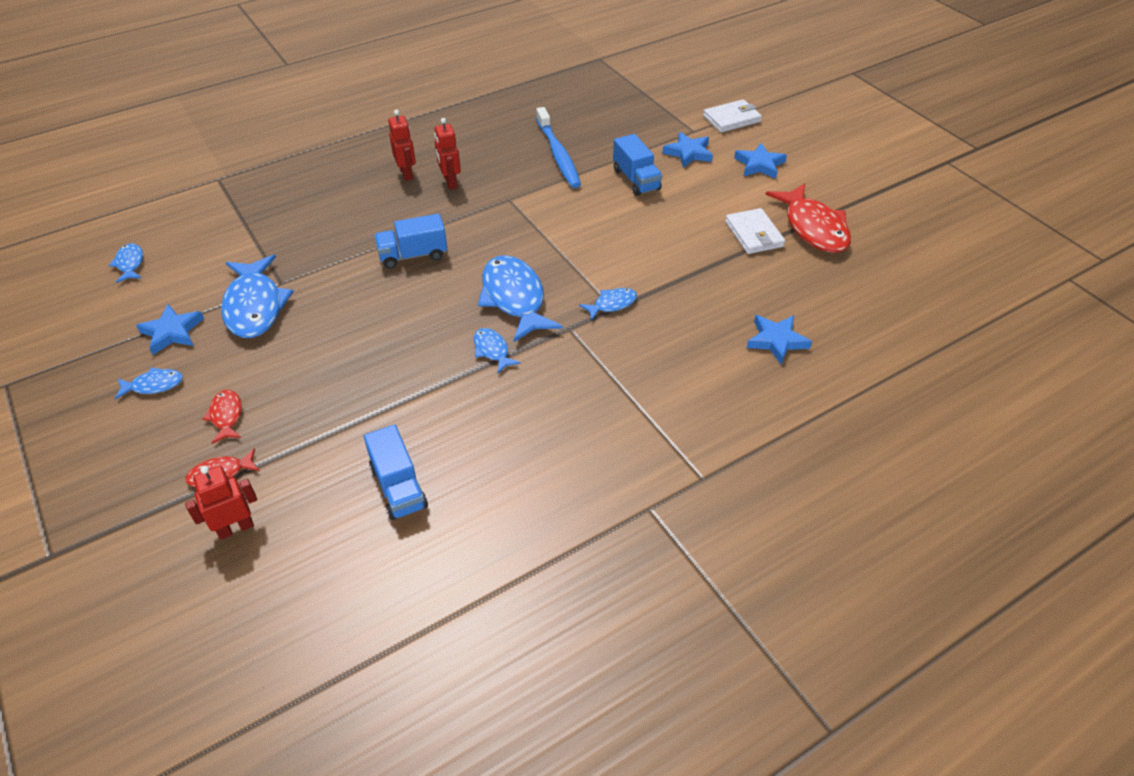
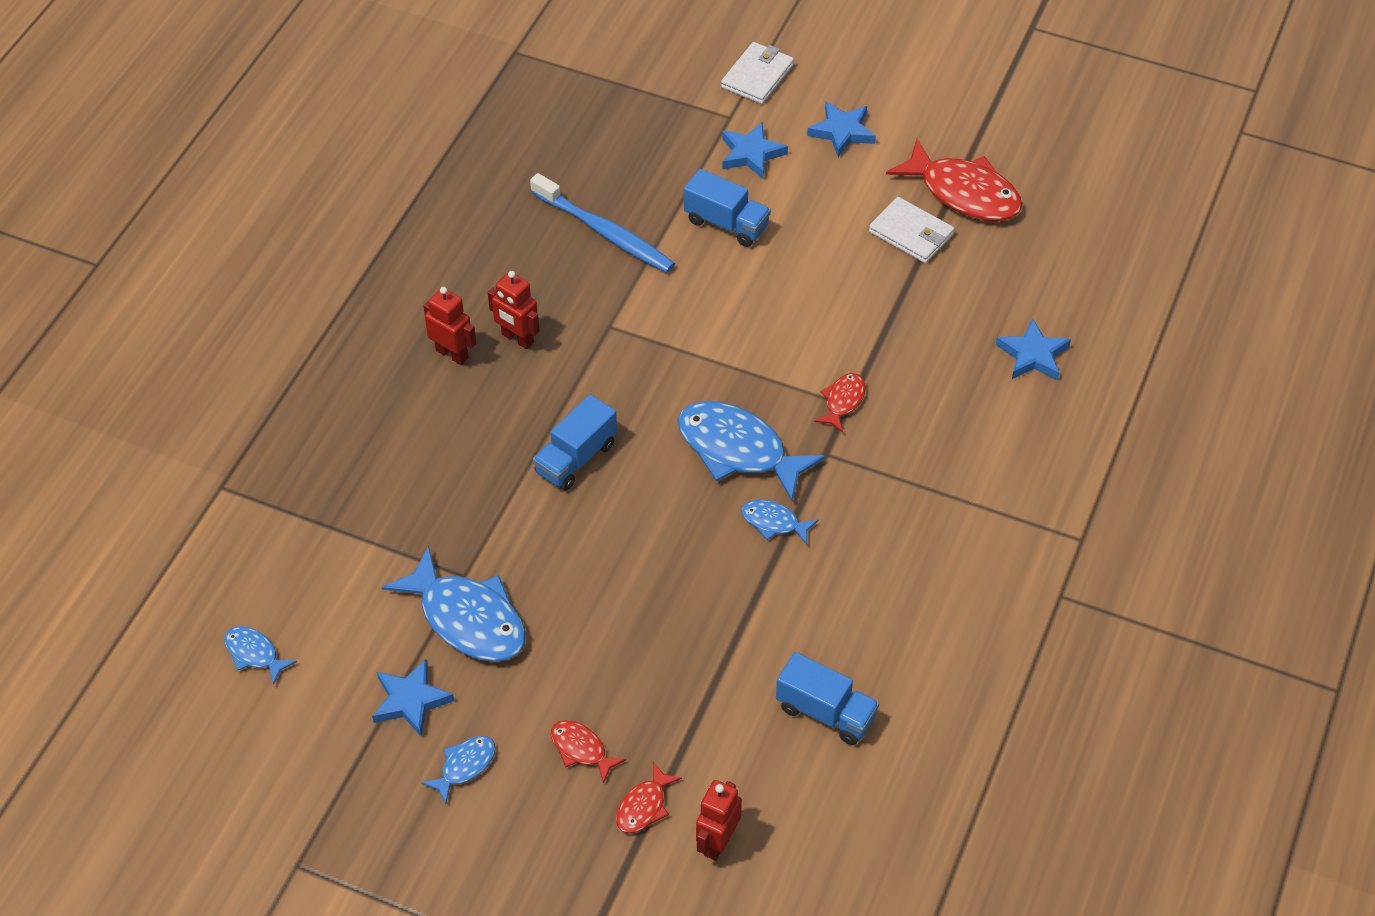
camera: 35 degrees left, 5 degrees up
(612, 304) = (843, 401): blue fish -> red fish

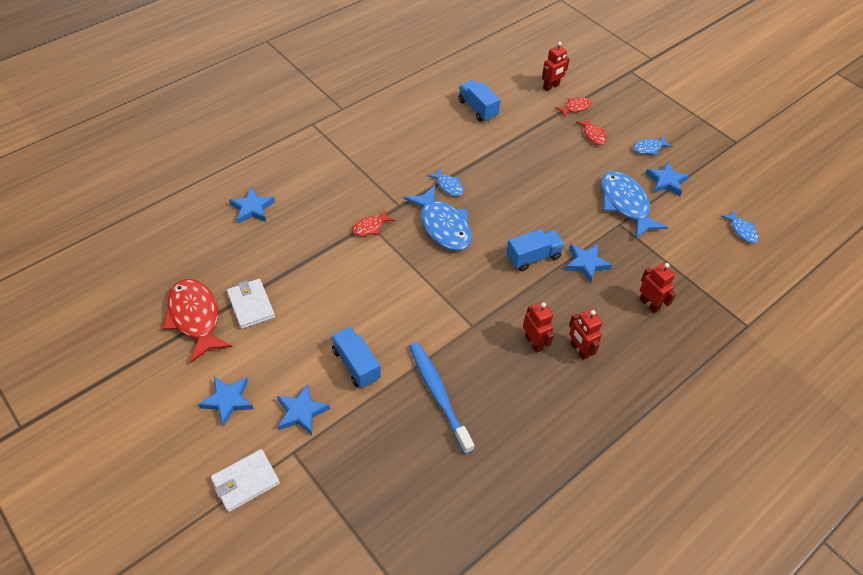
camera: 155 degrees left, 0 degrees up
(375, 458) = (649, 304): none -> red robot
(492, 482) = (586, 264): none -> blue star

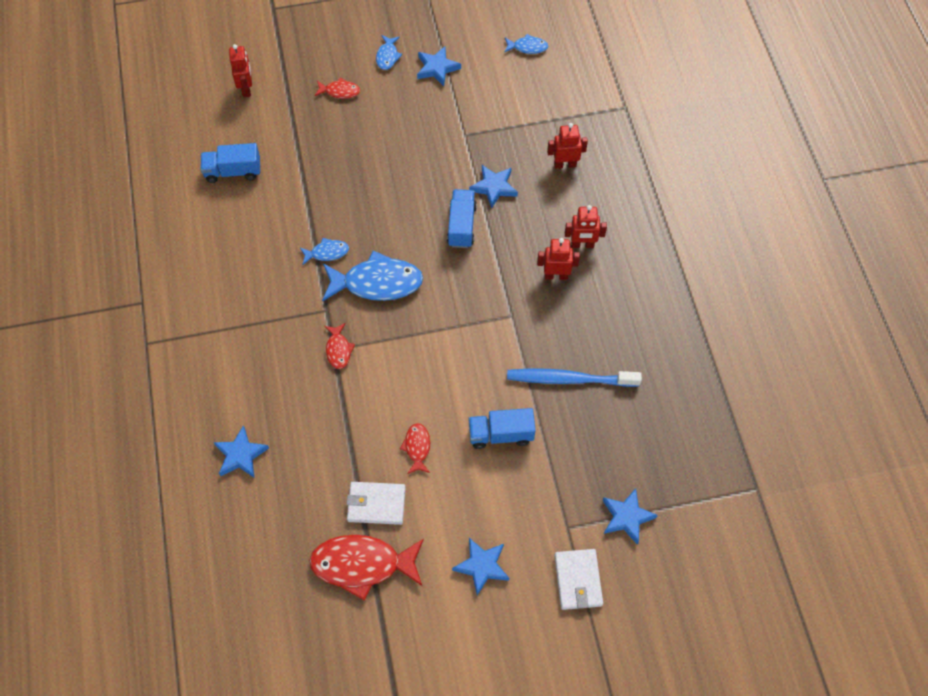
camera: 60 degrees left, 10 degrees up
(301, 412) = (528, 504): blue star -> blue star (627, 517)
(575, 108) = (292, 85): red fish -> red fish (417, 447)
(625, 204) = (444, 116): blue fish -> none

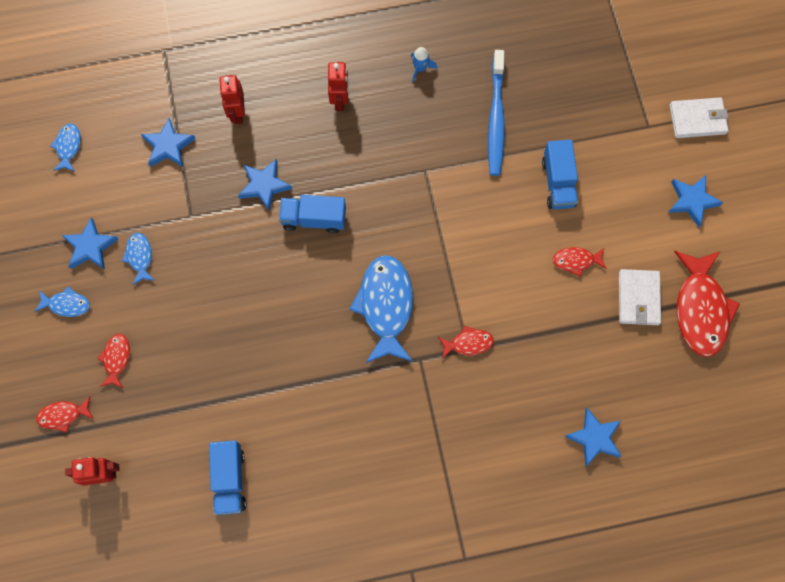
camera: 90 degrees left, 10 degrees up
(296, 61) = (63, 415): none -> red fish
(327, 253) = (346, 362): blue fish -> blue fish (140, 257)
(556, 275) = (377, 127): red robot -> none
(621, 312) = (420, 68): none -> blue rocket
(627, 517) = (634, 76): blue star -> blue star (168, 146)

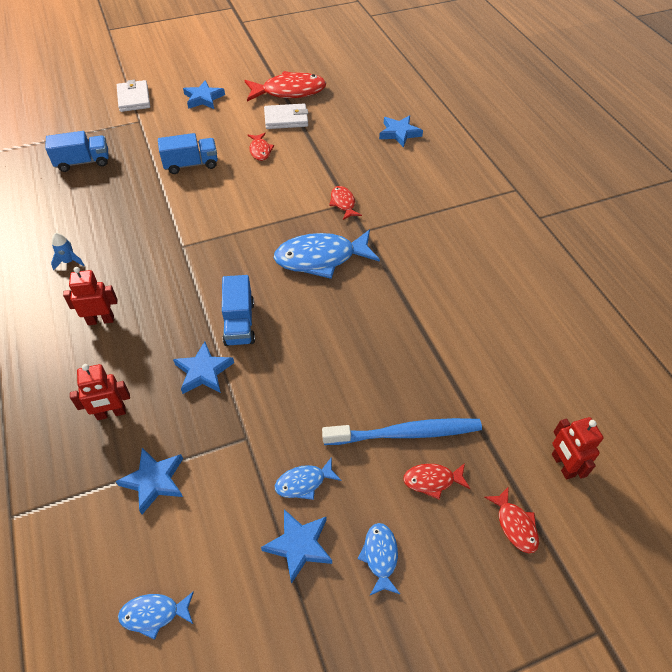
camera: 100 degrees left, 20 degrees down
(229, 480) = (520, 349): blue truck -> blue truck (83, 162)
(496, 118) = (128, 205): blue toothbrush -> blue toothbrush (405, 433)

